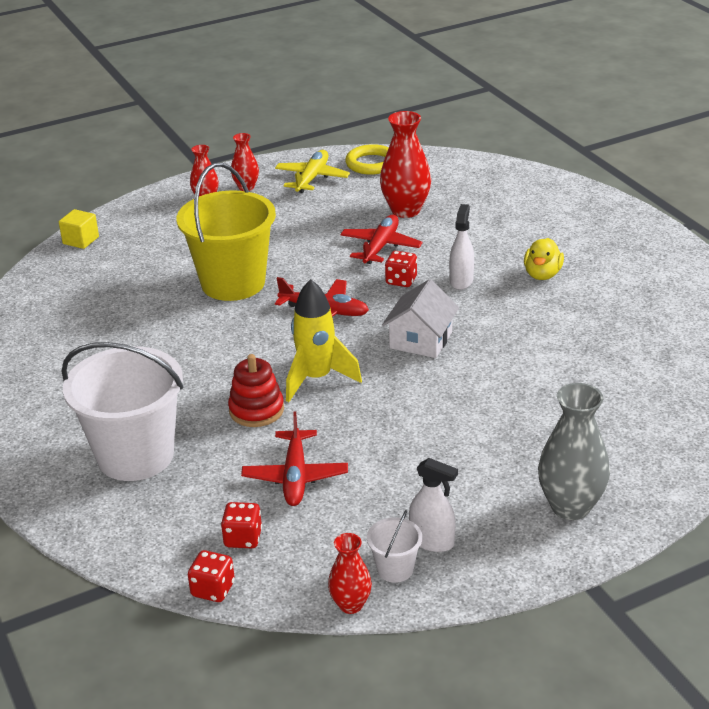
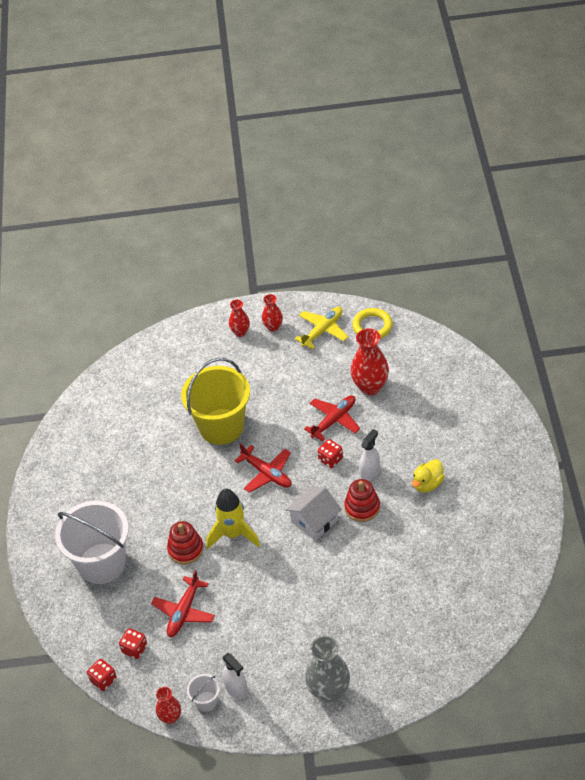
camera: 25 degrees right, 15 degrees up
(81, 240) = (142, 351): yellow cube -> none
(475, 313) = (362, 507): none -> red stacking toy

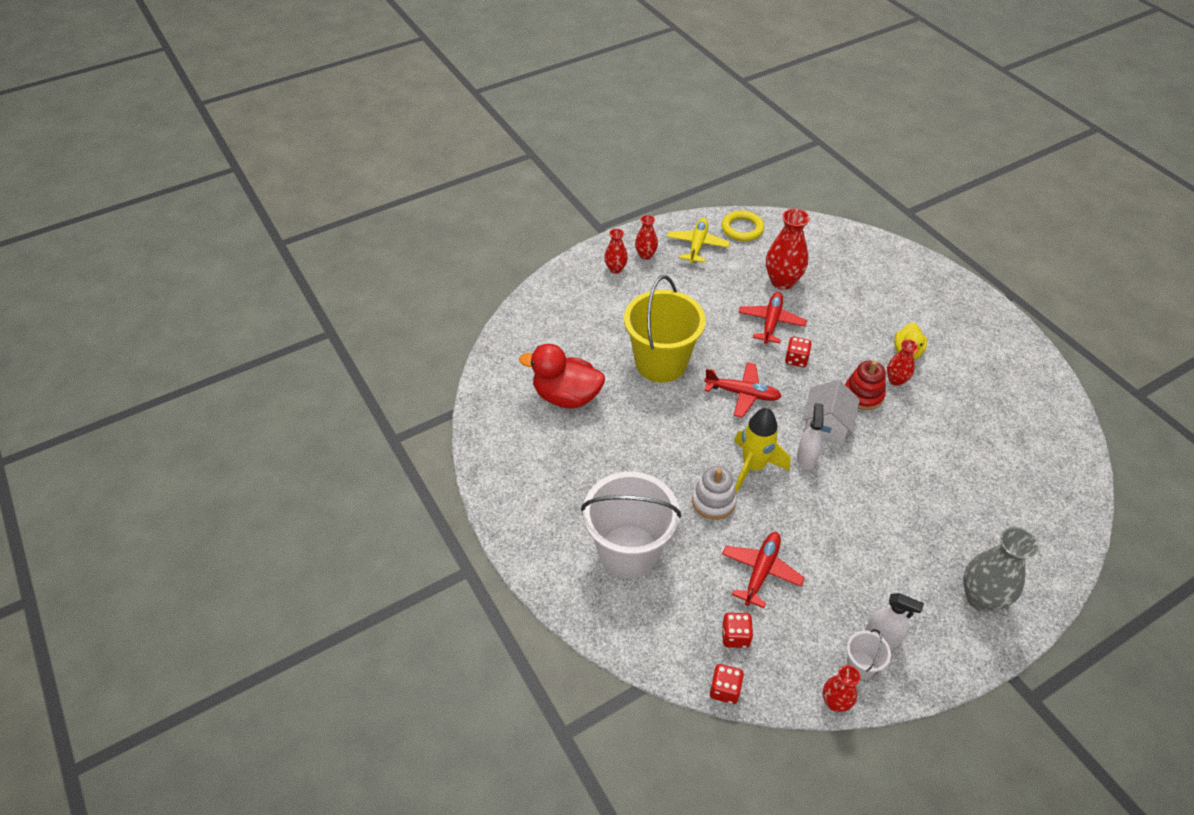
camera: 30 degrees left, 0 degrees up
(132, 430) = (566, 396): none -> red duck
(184, 612) = (761, 571): red plane -> red plane turned 150 degrees counterclockwise
(185, 549) = (713, 501): red stacking toy -> white stacking toy
(370, 472) = (844, 359): white spray bottle -> white spray bottle (806, 458)
(398, 504) = (896, 380): none -> red vase

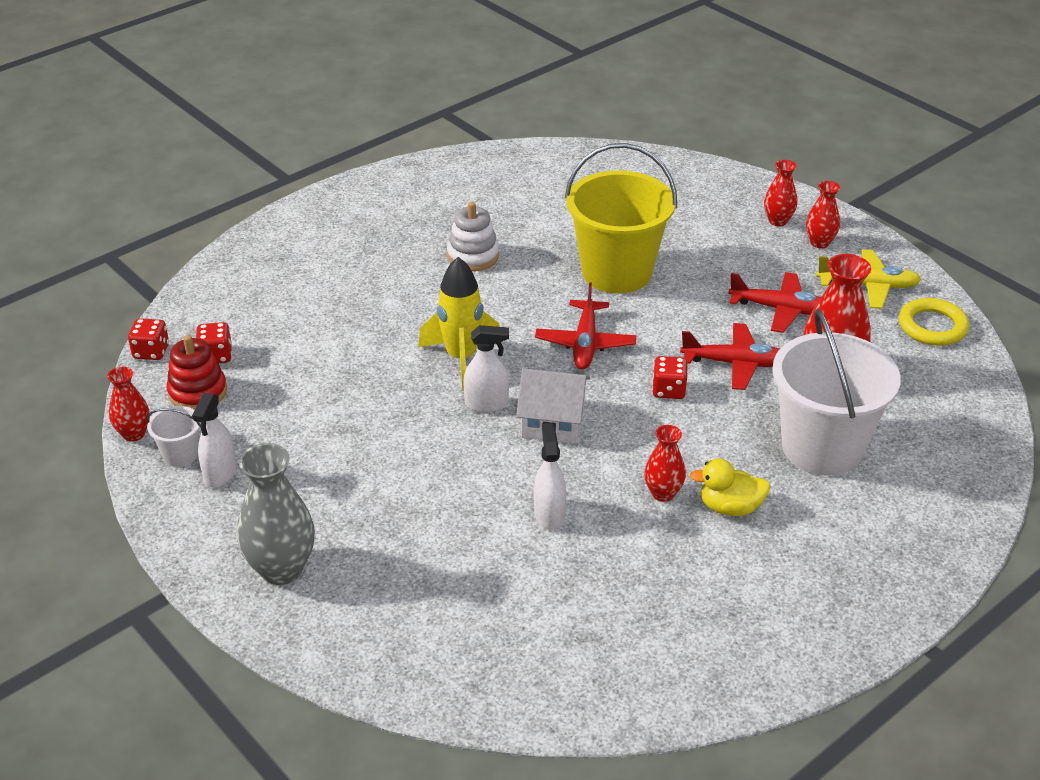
camera: 80 degrees right, 10 degrees down
(566, 396) = (535, 208): red duck -> none
(628, 551) = (320, 273): white bucket -> white bucket (822, 447)
(713, 501) = (401, 329): white stacking toy -> white stacking toy (473, 256)
(761, 571) = (304, 371): red plane -> red plane (781, 309)
(863, 395) = (621, 458): red stacking toy -> red stacking toy (197, 392)
(917, 439) = (549, 514): none -> white spray bottle

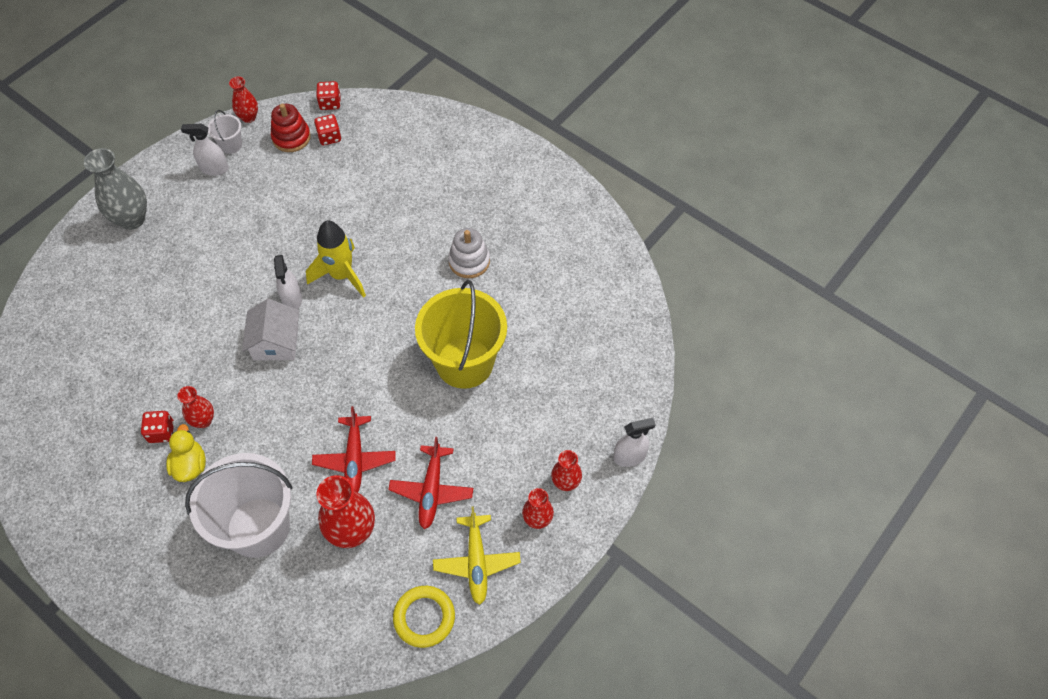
camera: 80 degrees right, 20 degrees up
(549, 514) = (181, 353): white spray bottle -> white spray bottle (629, 456)
(585, 343) = (368, 351): red plane -> none
(668, 390) = (317, 414): red dice -> red dice (161, 432)

